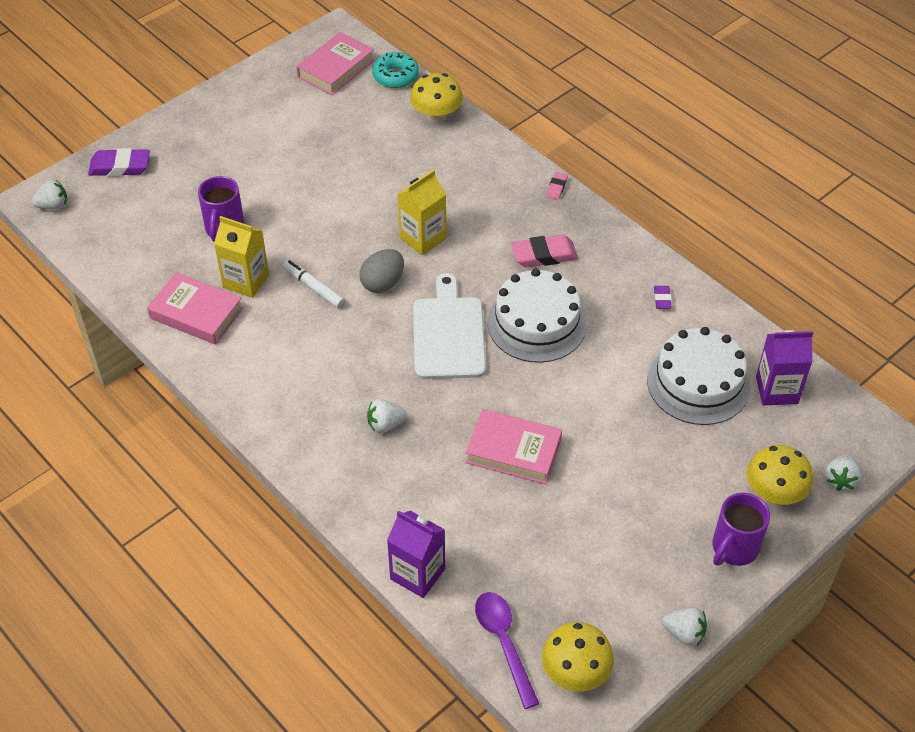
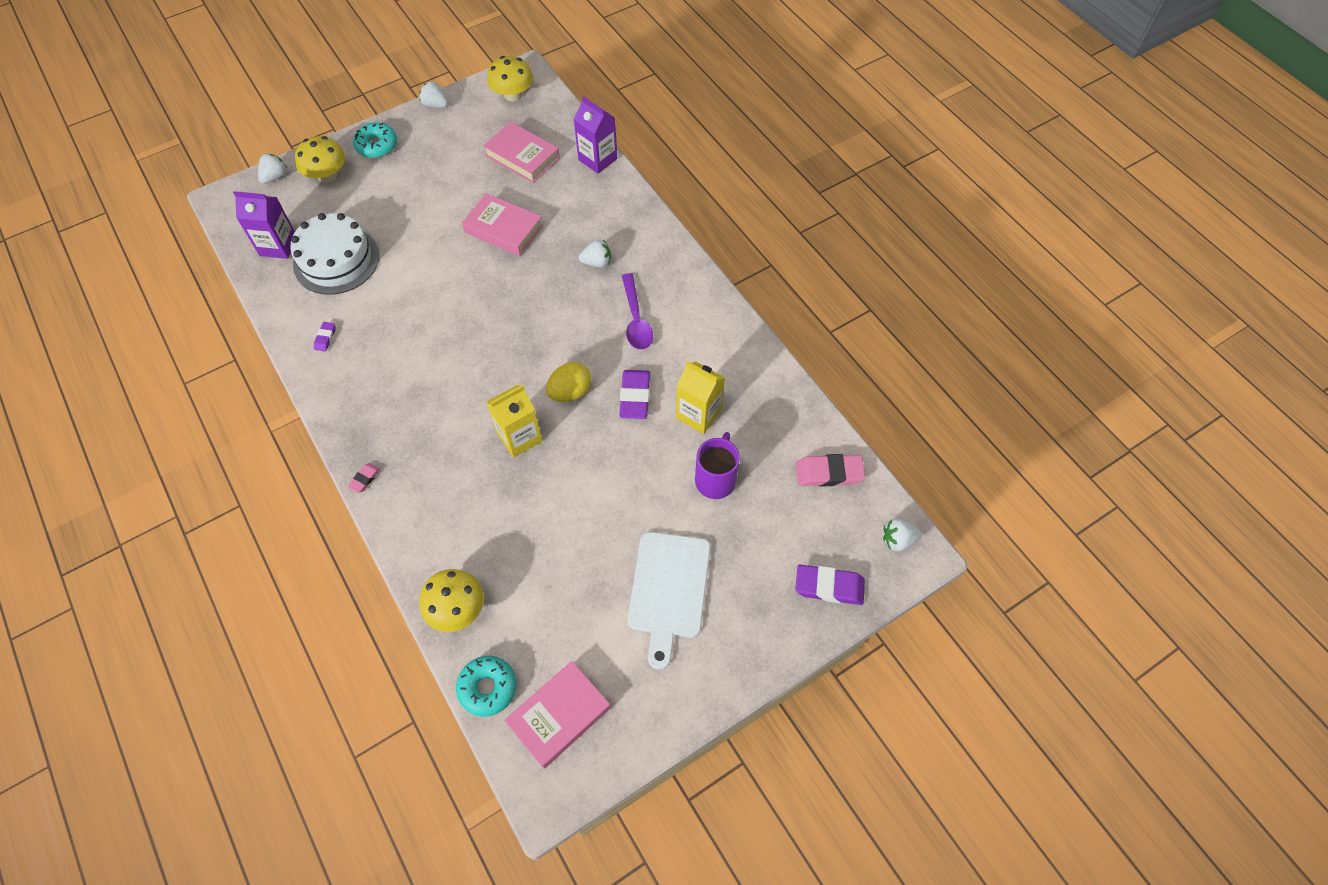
camera: 170 degrees left, 10 degrees up
(196, 313) = (746, 386): pink book -> pink book (522, 157)
(314, 288) = (635, 397): white marker -> purple eraser
(383, 283) = (570, 392): grey egg -> yellow egg
(448, 334) = (524, 332): white cutting board -> white cutting board (669, 590)
(504, 642) = (552, 115): purple spoon -> purple spoon (636, 320)
(536, 323) = (445, 331): white cake -> none
(544, 255) = (410, 400): pink eraser -> pink eraser (829, 473)
(733, 548) = (377, 145): purple mug -> turquoise donut

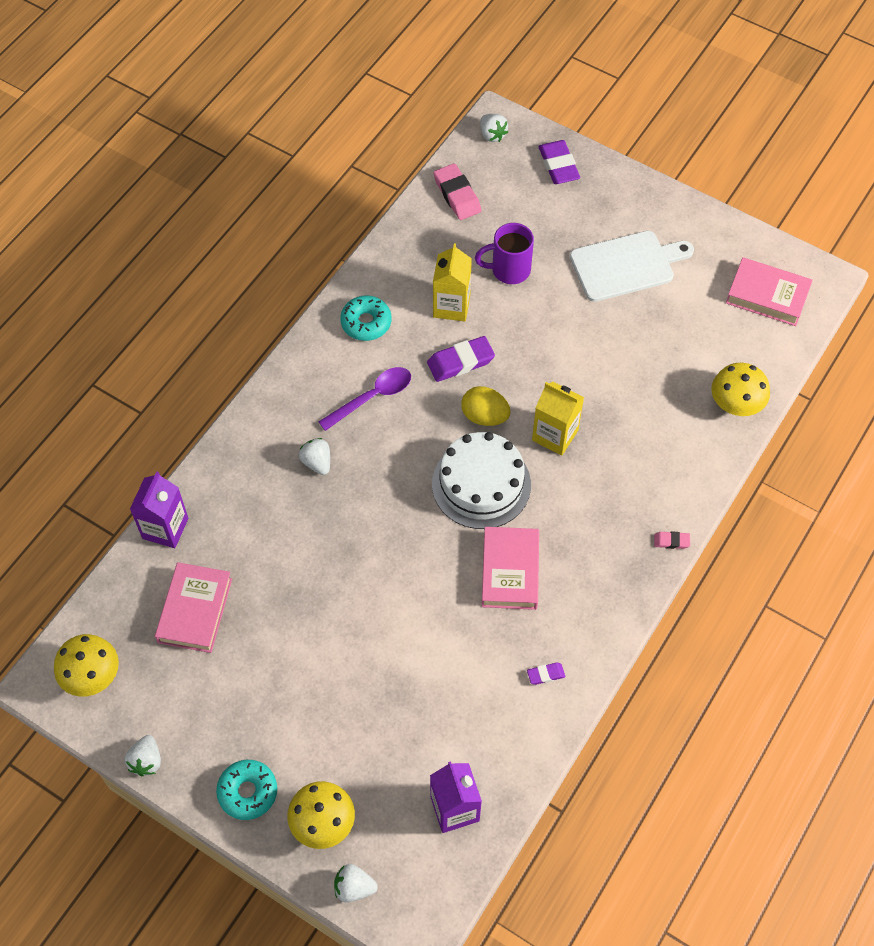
camera: 115 degrees left, 0 degrees up
(336, 260) = (442, 728): white cake -> white cake (481, 484)
(488, 688) = (779, 351): turquoise donut -> turquoise donut (366, 323)
(503, 229) = (314, 575): pink book -> pink book (510, 571)

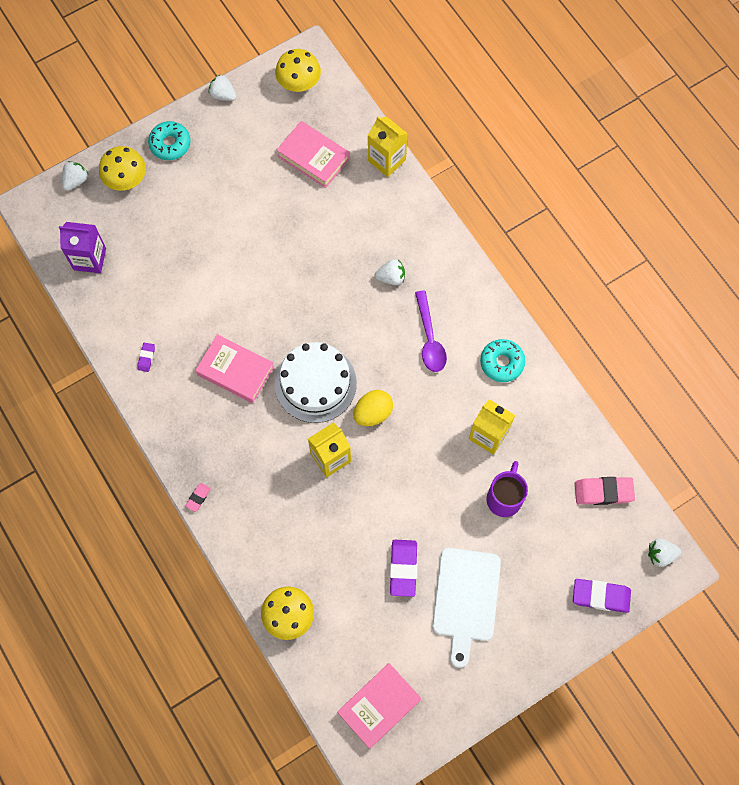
camera: 115 degrees right, 10 degrees up
(165, 528) = (386, 160): purple carton -> yellow carton
(460, 362) = (431, 418): purple eraser -> purple eraser (403, 568)

